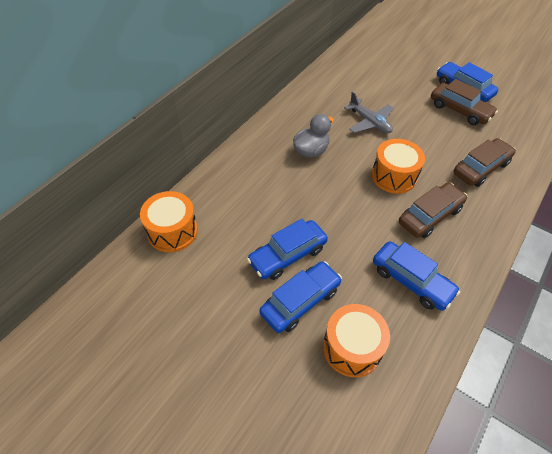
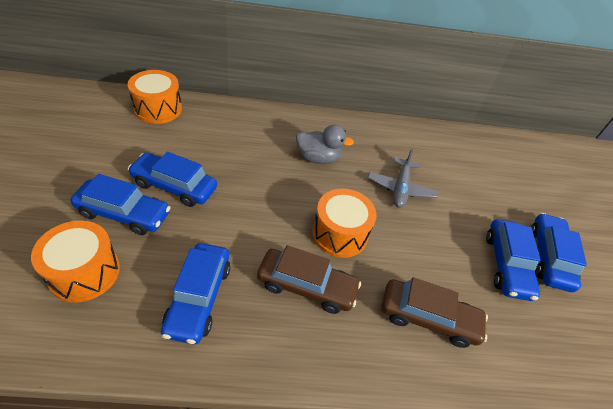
camera: 50 degrees right, 5 degrees down
(459, 110) = (506, 265): brown car -> blue car

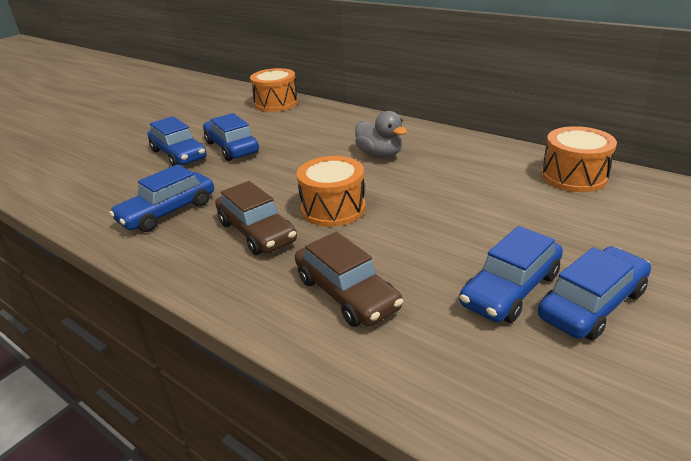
camera: 45 degrees right, 15 degrees down
(84, 272) = (118, 177): orange drum -> orange drum (573, 176)
(400, 188) = (446, 194): grey plane -> none

